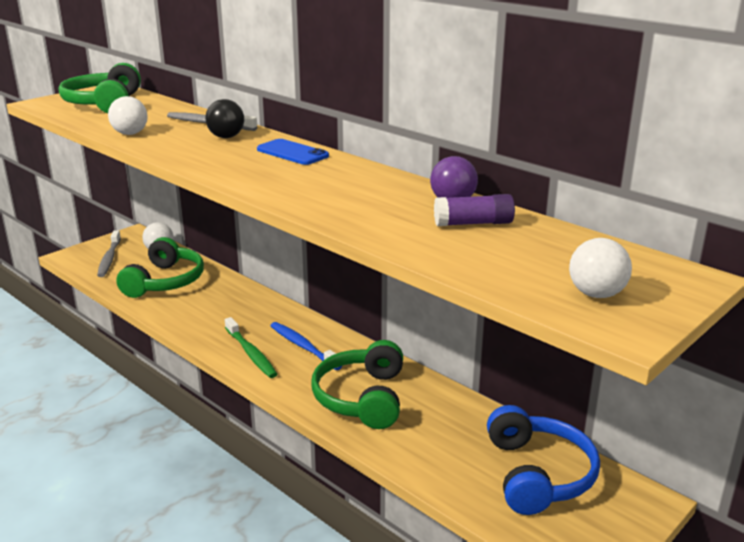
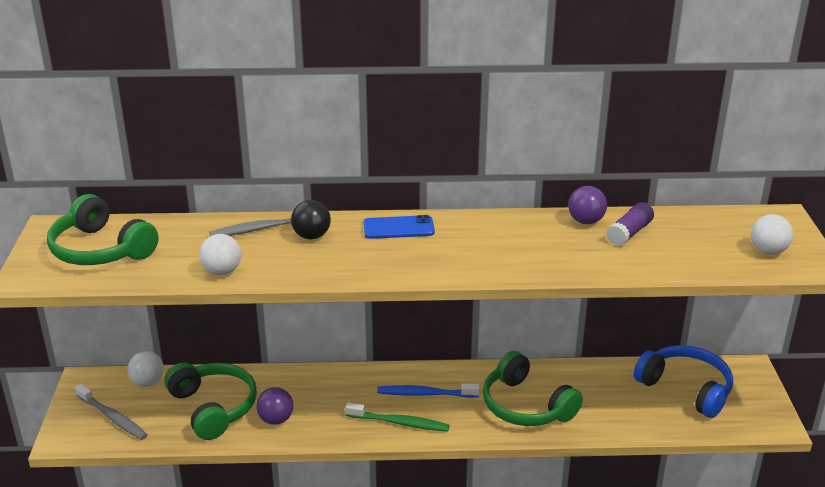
camera: 45 degrees left, 5 degrees up
(183, 307) = (276, 419): none -> purple ball

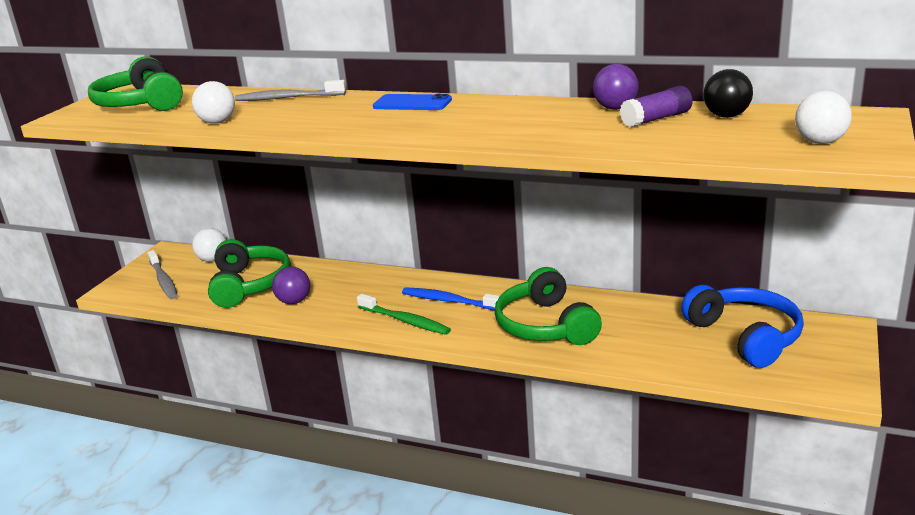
camera: 25 degrees right, 5 degrees down
(311, 236) = (325, 105): black ball -> black ball (726, 116)

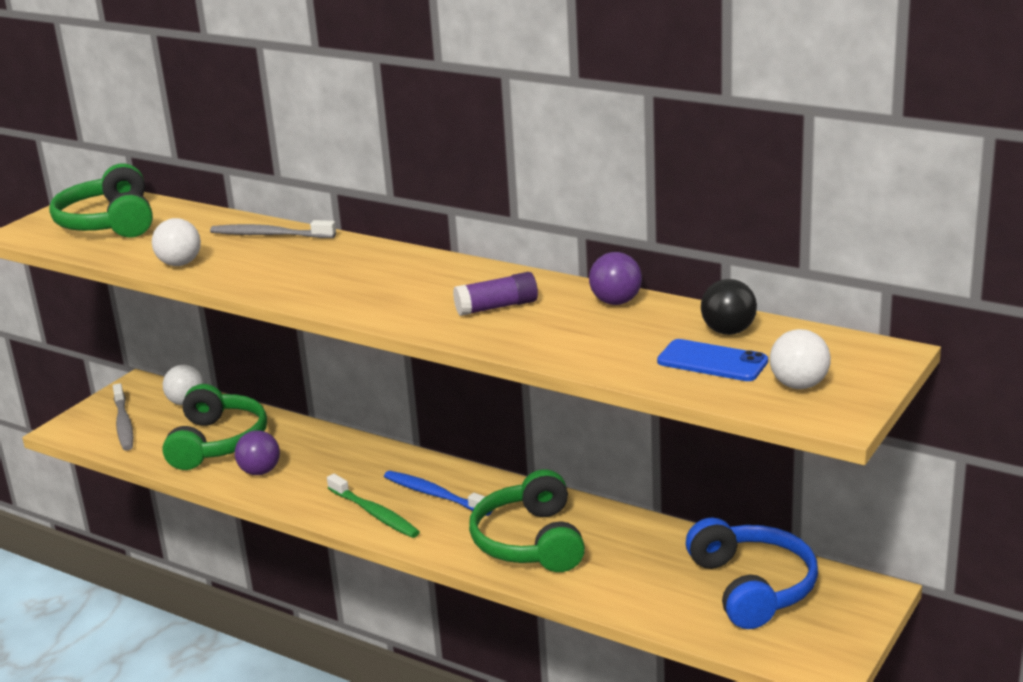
camera: 10 degrees right, 0 degrees up
(412, 103) = (400, 263): blue phone -> blue phone (712, 361)
(656, 119) = (649, 325): purple glue stick -> purple glue stick (497, 307)

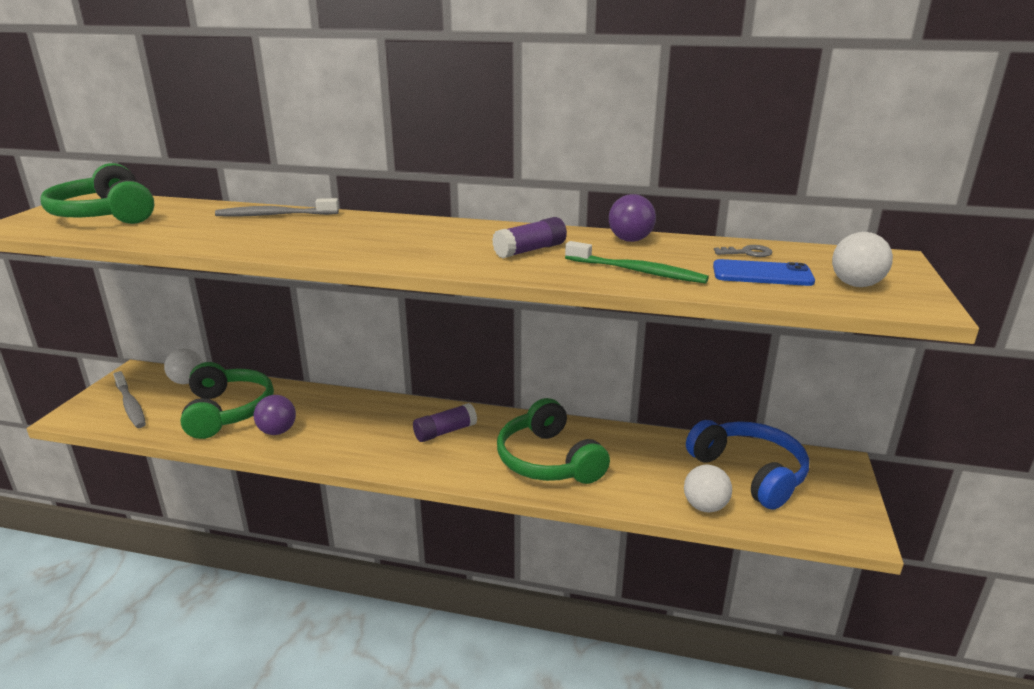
camera: 20 degrees left, 0 degrees up
(180, 264) = (194, 239): white ball -> white ball (705, 506)
(374, 513) = (400, 454): green toothbrush -> green toothbrush (637, 271)
(434, 495) = (445, 432): blue toothbrush -> purple glue stick
(728, 331) = (747, 253): black ball -> grey key

